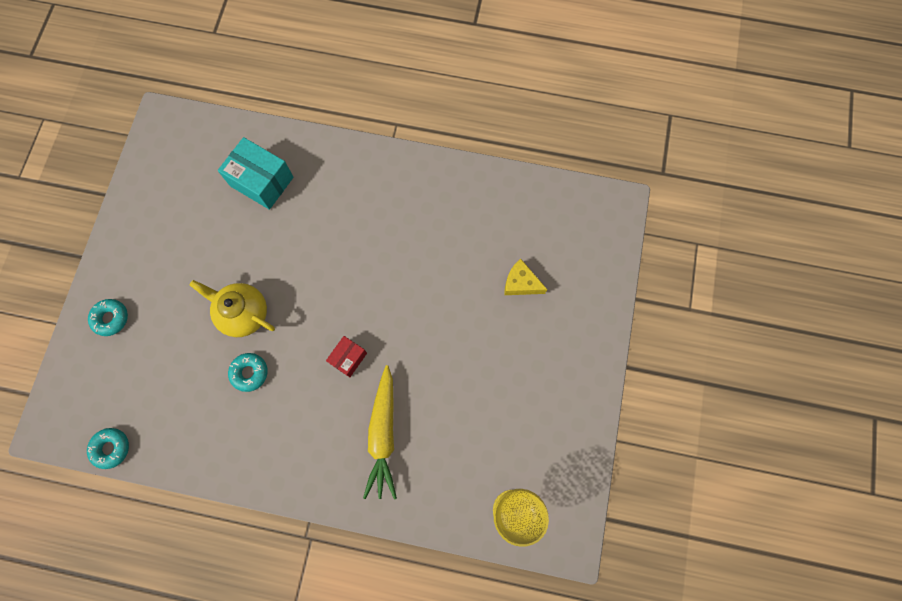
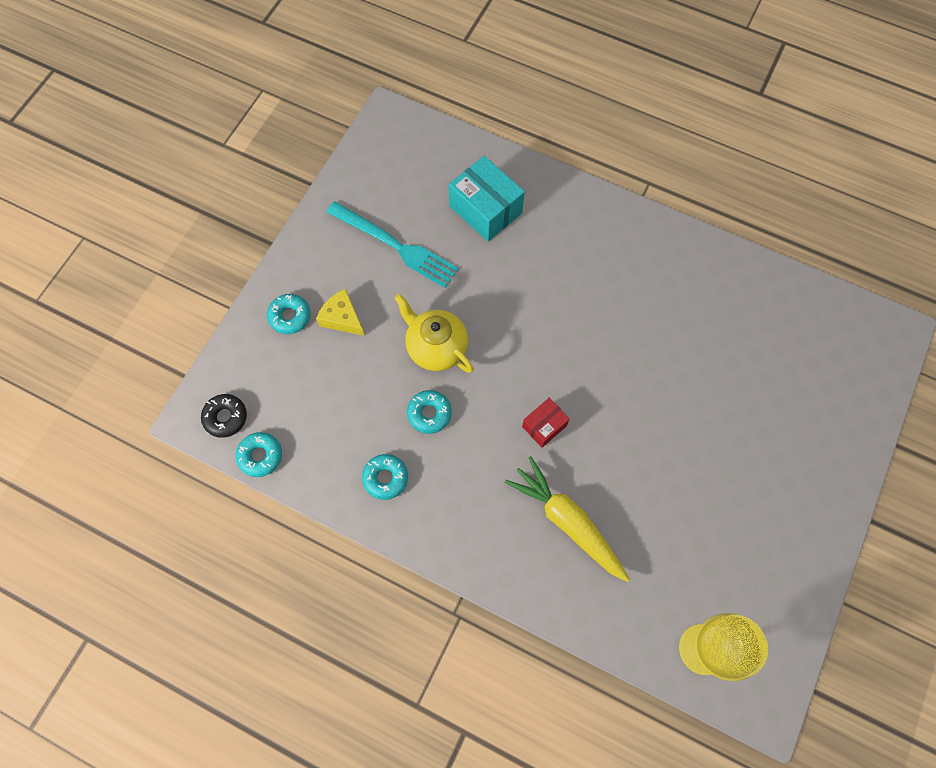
camera: 15 degrees right, 5 degrees down
(73, 422) = (225, 417): none -> black donut
(190, 233) = (395, 246): none -> turquoise fork
(223, 438) = (385, 478): none -> turquoise donut
(383, 434) = (567, 522): yellow carrot -> yellow carrot turned 120 degrees clockwise
(521, 283) = (761, 392): yellow cheese -> yellow cheese (342, 318)

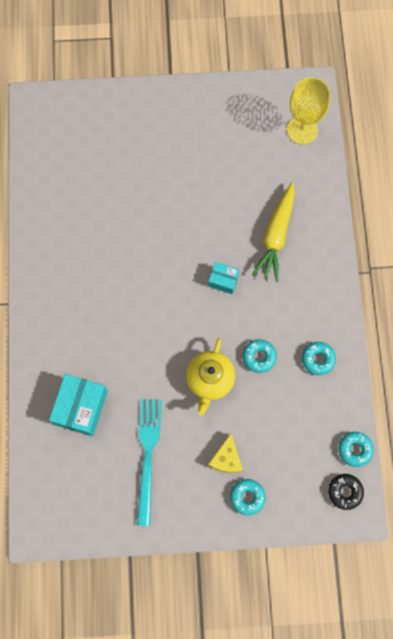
camera: 120 degrees left, 5 degrees up
(544, 426) = (223, 280): red box -> turquoise box

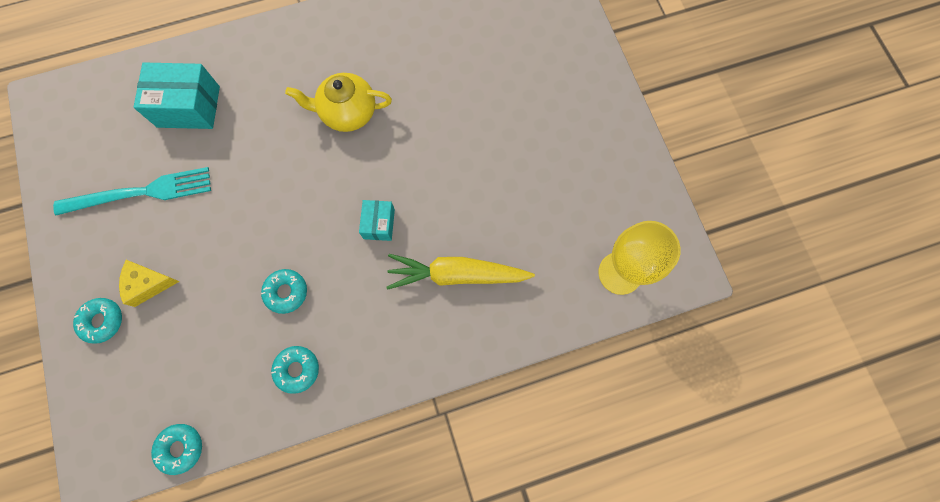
camera: 75 degrees right, 0 degrees up
(210, 380) = (245, 240): yellow teapot -> yellow teapot (347, 113)
(345, 491) = (122, 447): black donut -> none

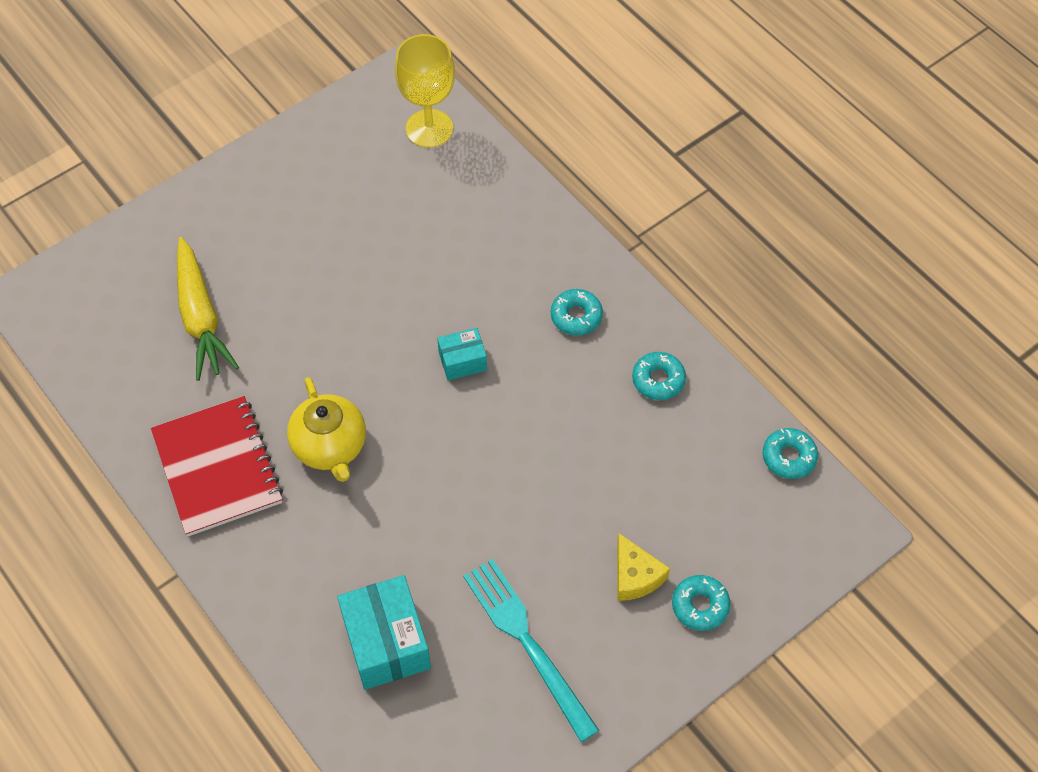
camera: 110 degrees left, 15 degrees down
(286, 292) = (581, 424): turquoise donut -> turquoise donut (576, 316)
(363, 41) = (217, 467): none -> red notebook
(456, 275) = (491, 268): yellow carrot -> yellow carrot (201, 317)

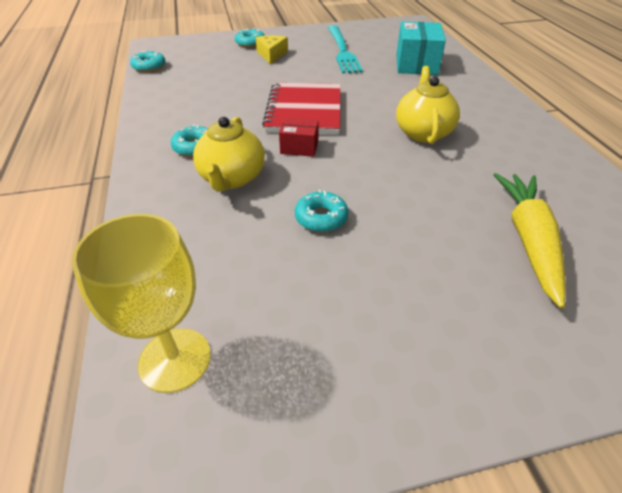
camera: 155 degrees left, 15 degrees down
(217, 467) = (513, 143): red notebook -> red notebook (304, 110)
(462, 361) = (299, 147): turquoise box -> red box
(503, 288) = (232, 178): none -> yellow teapot
(658, 380) = (178, 106): turquoise donut -> turquoise donut (321, 218)

